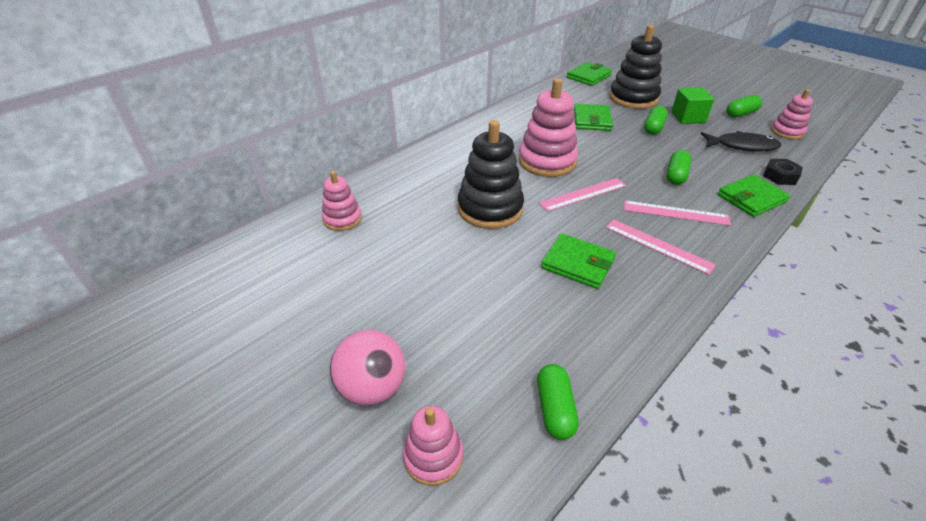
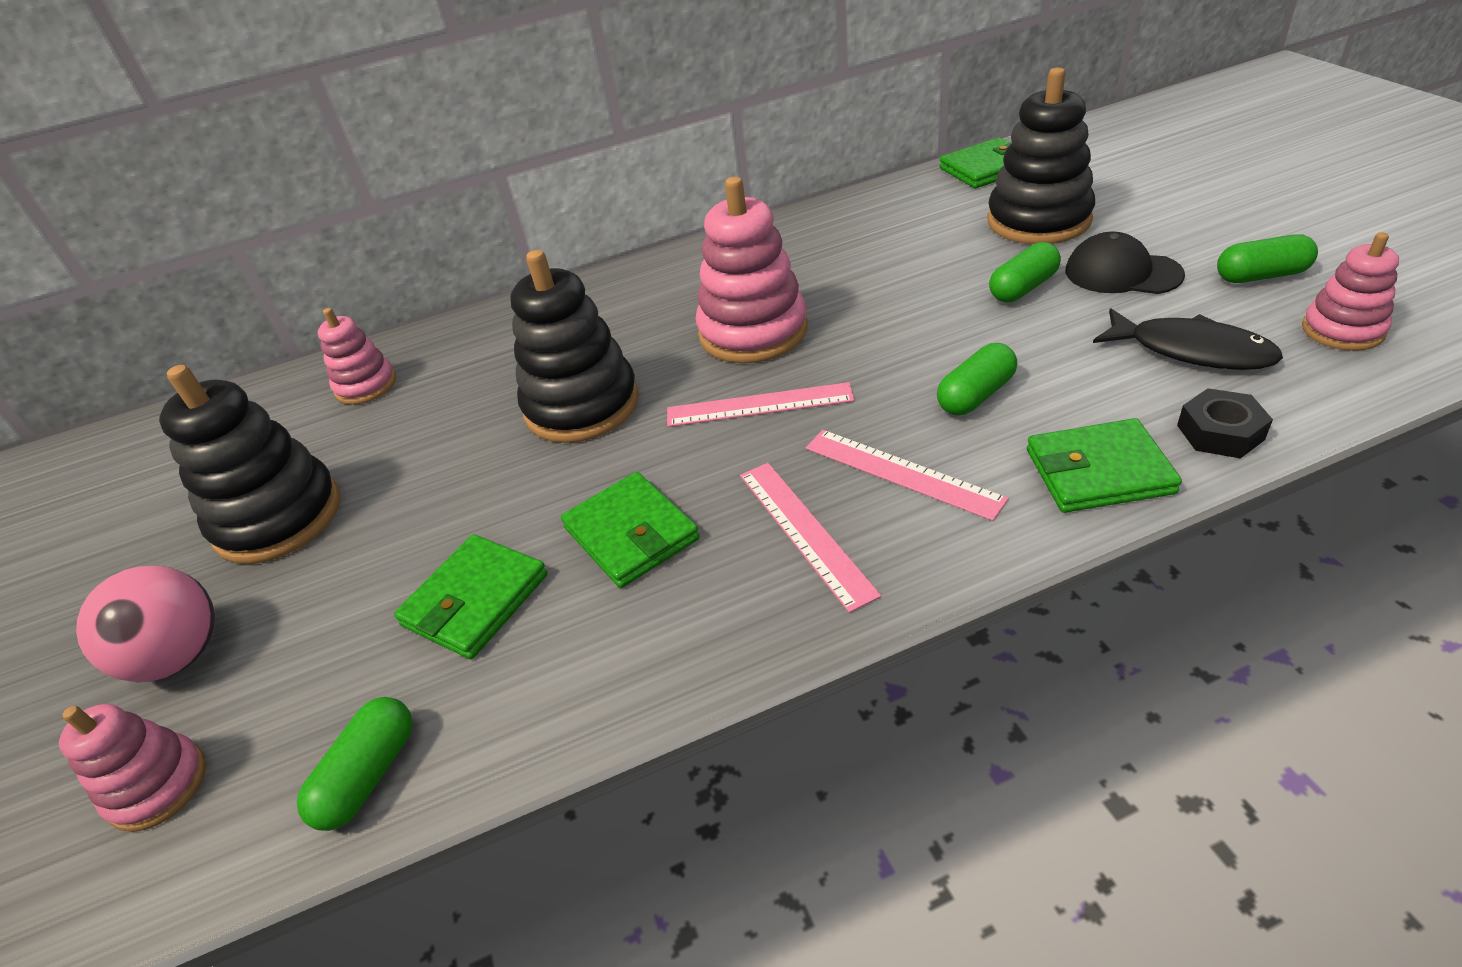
camera: 30 degrees right, 0 degrees up
(358, 299) = (278, 517): none -> black stacking toy
(592, 120) = (910, 259): green wallet -> green wallet (475, 600)
(688, 117) = (1122, 273): green cube -> black cap

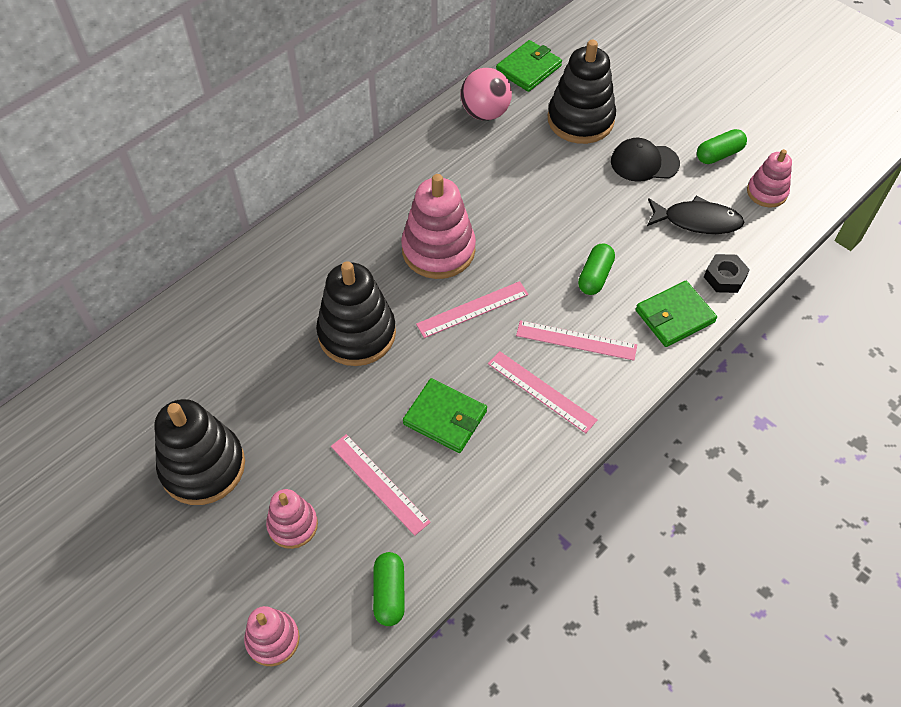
camera: 30 degrees left, 15 degrees up
(180, 657) = (218, 571): pink ball -> pink ball (485, 113)
(366, 386) = (181, 350): pink stacking toy -> pink stacking toy (293, 525)
(475, 600) = (379, 483): green wallet -> pink ruler
(1023, 288) = (591, 184): green capsule -> none

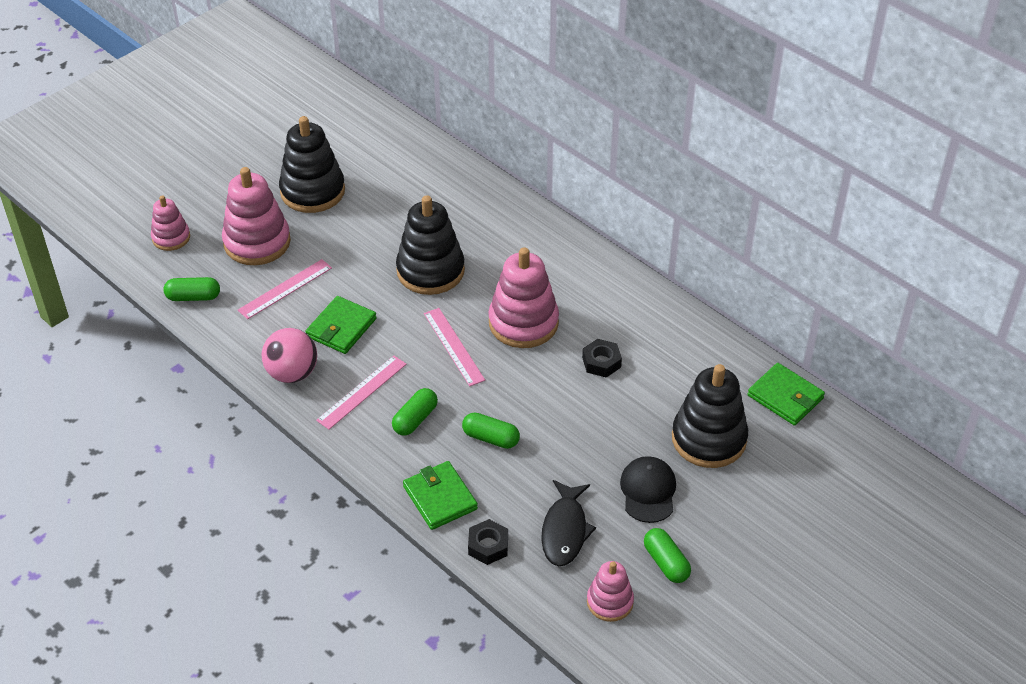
camera: 90 degrees right, 10 degrees down
(293, 525) = (257, 242): pink stacking toy -> pink stacking toy, size x1.75
(485, 113) = (710, 359): pink ball -> pink ball (292, 373)
(491, 190) = (601, 362): none -> black nut
(576, 340) = (415, 419): pink ruler -> green capsule

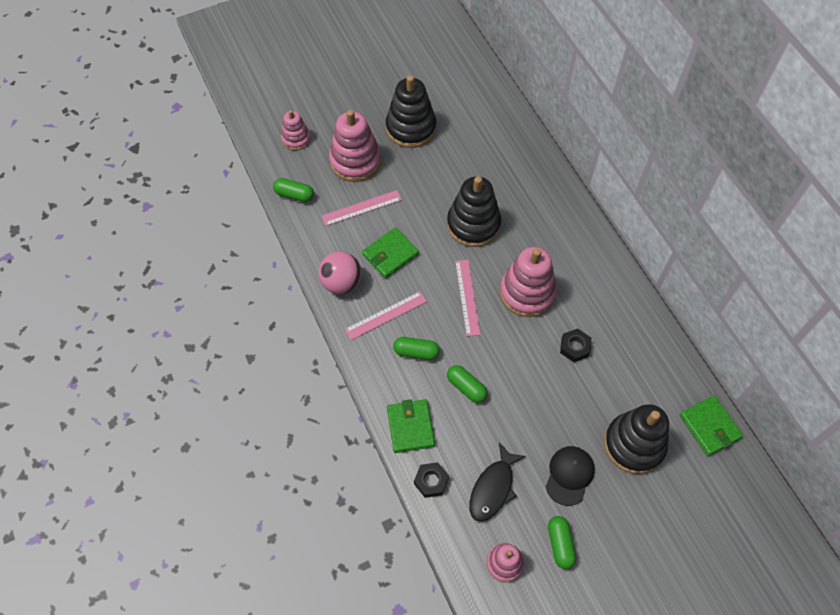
camera: 20 degrees right, 15 degrees up
(415, 419) = (416, 352): green capsule -> green capsule turned 45 degrees clockwise

